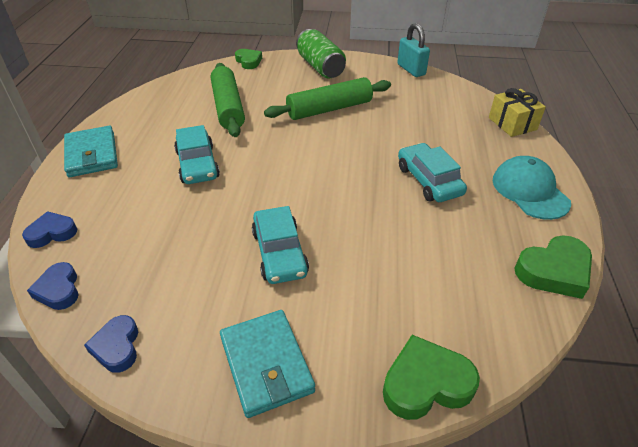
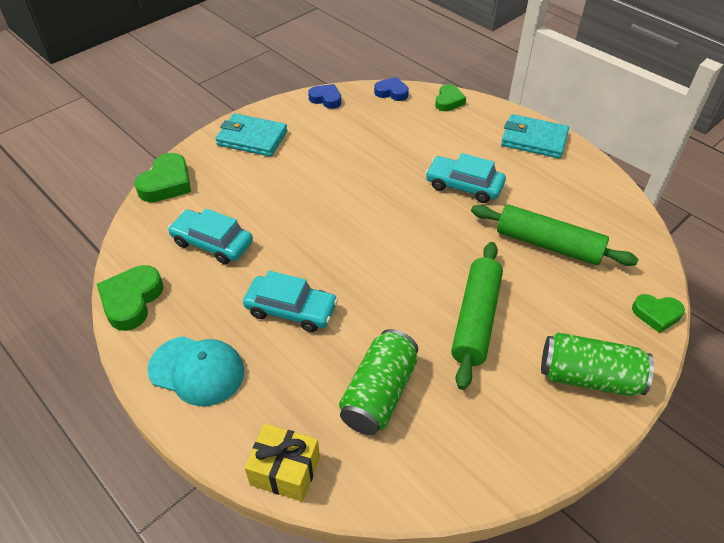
camera: 130 degrees right, 5 degrees up
(52, 233) = (448, 101): blue heart -> green heart
(279, 253) = (319, 180): turquoise car -> turquoise car (212, 243)
(411, 70) = (503, 479): turquoise padlock -> none
(426, 117) = (379, 393): none -> green can

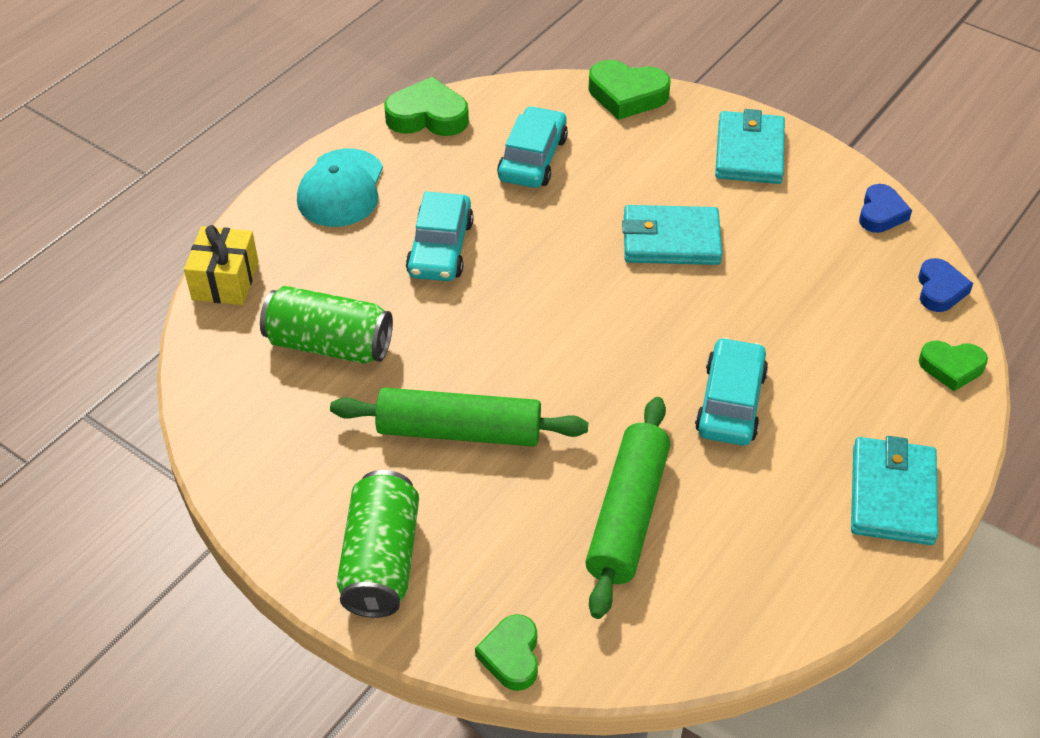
camera: 80 degrees right, 0 degrees up
(321, 187) = (671, 240): none -> turquoise wallet

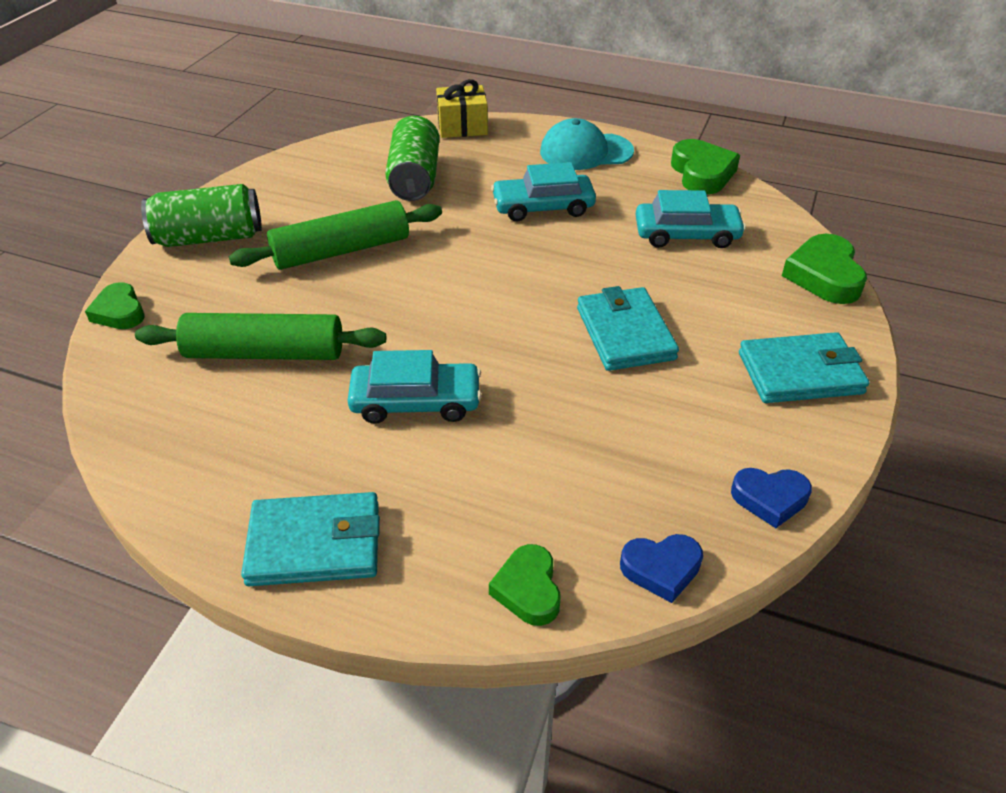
camera: 75 degrees right, 5 degrees down
(459, 431) = (341, 250): green rolling pin -> green rolling pin turned 75 degrees clockwise
(511, 656) = (119, 312): green heart -> green heart turned 105 degrees counterclockwise

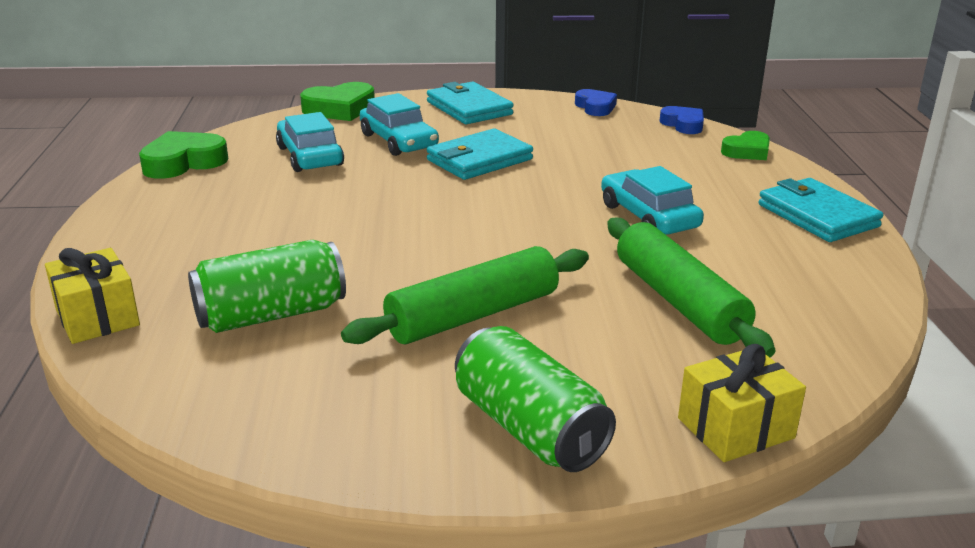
camera: 115 degrees left, 15 degrees down
(119, 312) = (735, 428): green heart -> yellow gift
(341, 250) = (473, 315): green rolling pin -> green rolling pin turned 75 degrees counterclockwise
(543, 207) = (298, 223): turquoise car -> turquoise car (398, 141)
(585, 152) = (152, 223): turquoise cap -> none

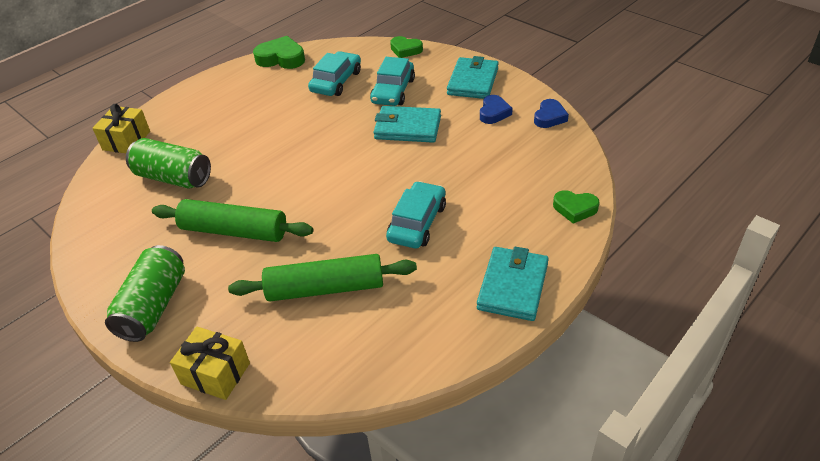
camera: 50 degrees right, 15 degrees up
(340, 109) = (405, 50): green heart -> green heart, size x0.65
(678, 301) = (325, 288): green rolling pin -> green rolling pin turned 60 degrees clockwise
(683, 124) = (578, 162): blue heart -> blue heart (494, 113)

